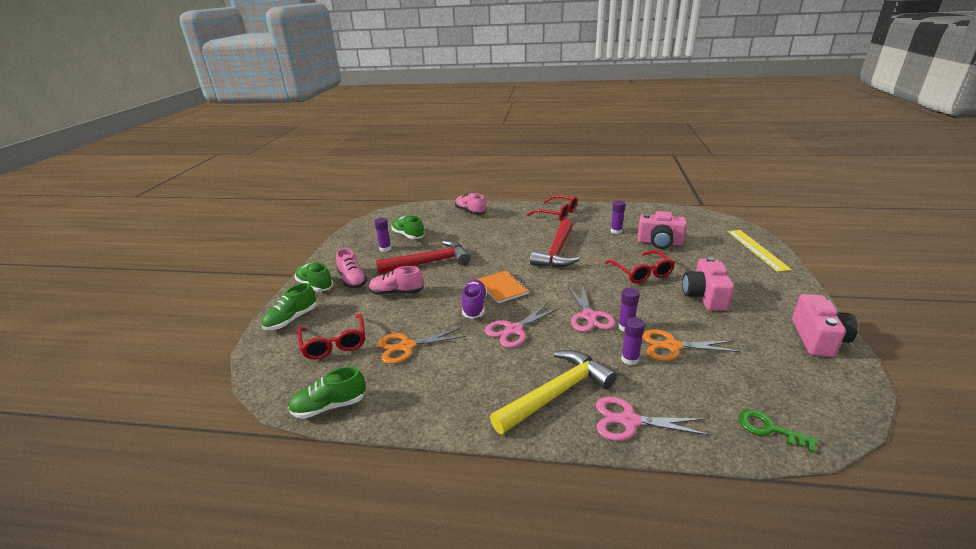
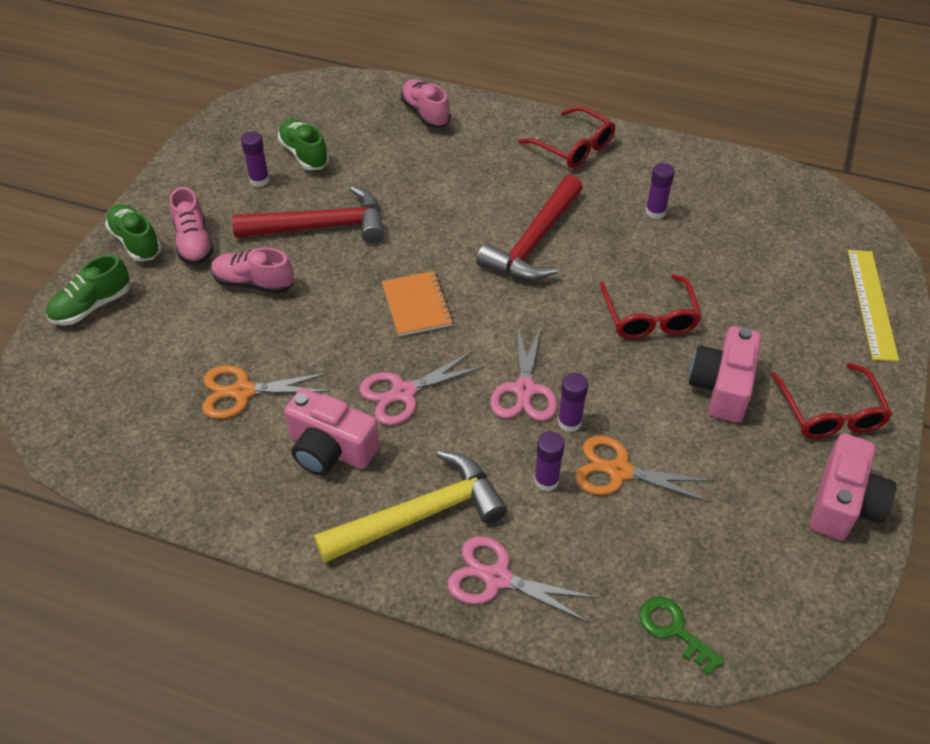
camera: 10 degrees right, 20 degrees up
(329, 406) = (120, 471): green shoe -> none
(334, 343) = (144, 364): red glasses -> red glasses (830, 412)
(474, 306) = (361, 335): purple shoe -> none
(659, 242) = (715, 254): pink camera -> pink camera (330, 449)

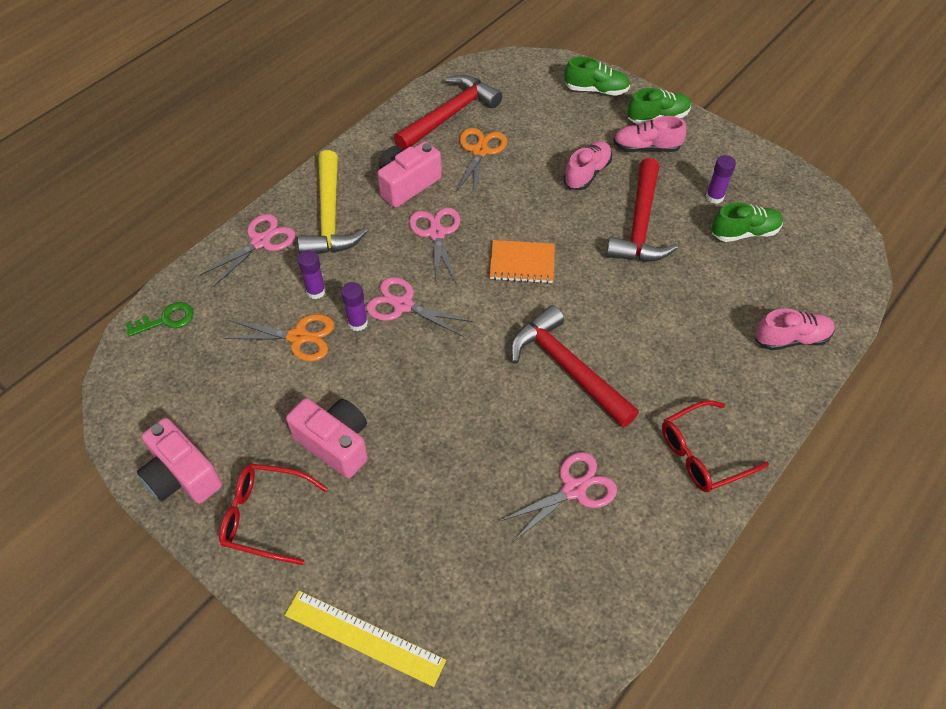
camera: 110 degrees right, 5 degrees up
(92, 306) = (596, 90): green shoe -> green shoe turned 120 degrees clockwise
(177, 445) = (450, 115): none -> red hammer
(619, 471) = (298, 337): orange scissors -> orange scissors turned 60 degrees clockwise
(649, 317) = (438, 422): red glasses -> none
(655, 212) = (574, 489): purple glue stick -> pink scissors

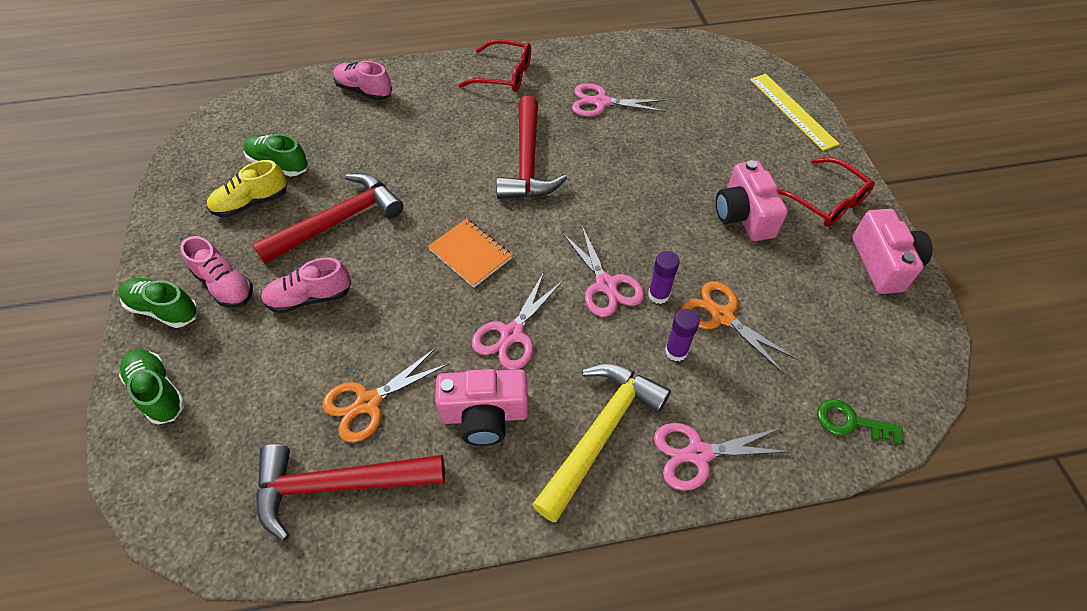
camera: 140 degrees left, 0 degrees up
(714, 197) = (252, 203): purple glue stick -> yellow shoe

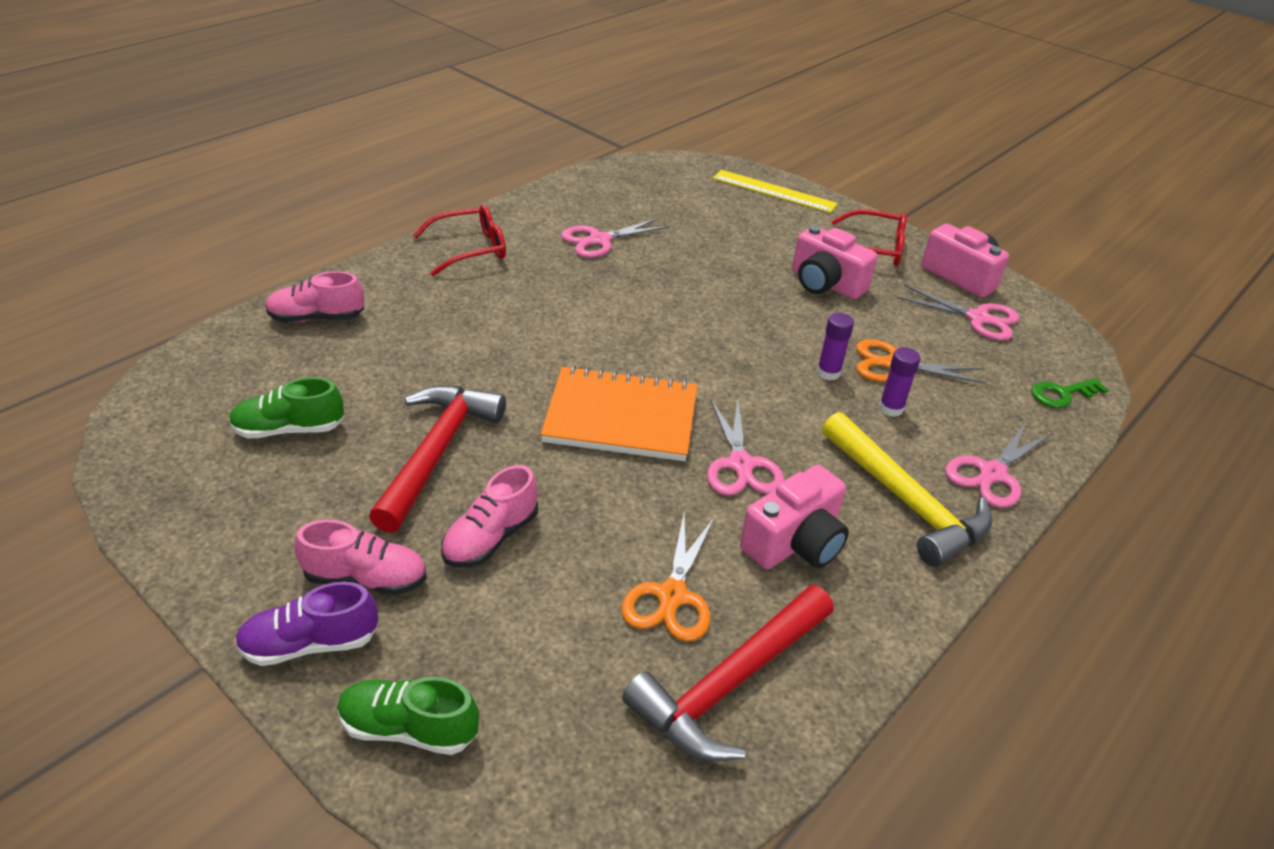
camera: 40 degrees left, 15 degrees down
(164, 309) = (310, 644): green shoe -> purple shoe
(252, 203) = (299, 482): yellow shoe -> none
(470, 254) = (621, 417): orange notebook -> orange notebook, size x1.65
(527, 161) = (585, 315): red hammer -> none
(600, 433) = (905, 501): yellow hammer -> yellow hammer turned 150 degrees clockwise
(606, 285) = (777, 385): pink scissors -> pink scissors (978, 318)

